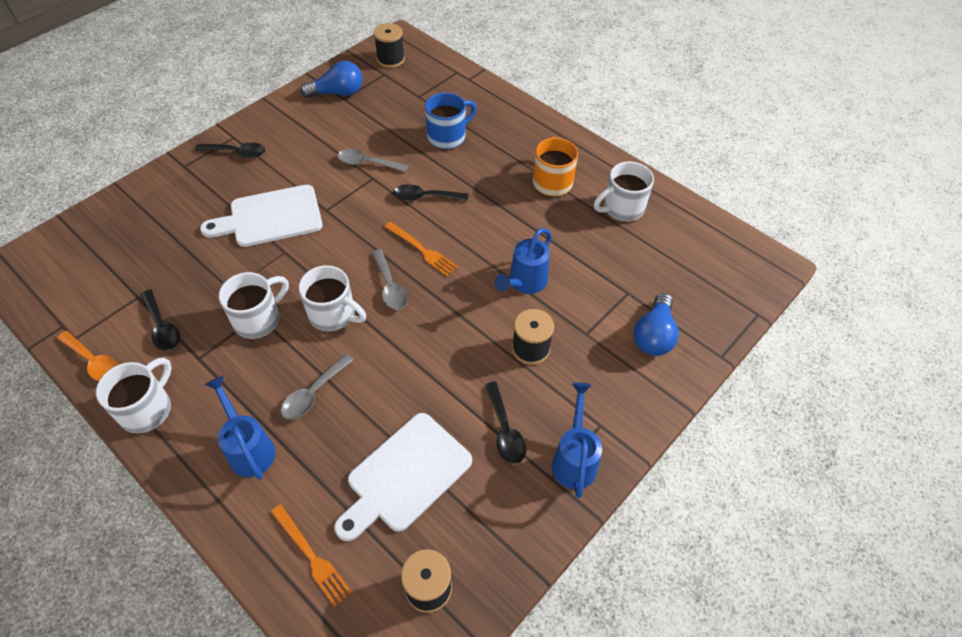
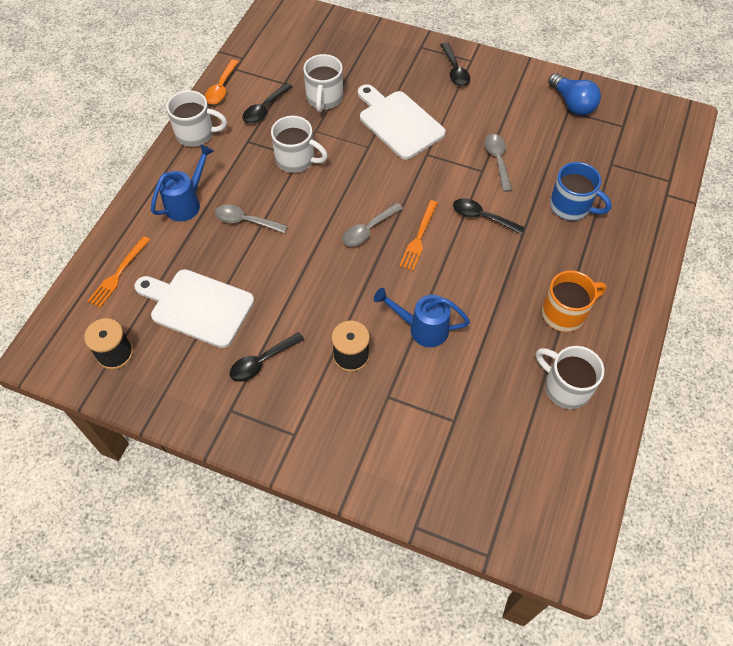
camera: 70 degrees right, 5 degrees up
(333, 314) = (322, 203): white mug -> white mug (324, 98)
(391, 59) = (648, 123): black spool -> none
(425, 197) = (482, 217): black spoon -> black spoon turned 45 degrees counterclockwise
(574, 459) = (253, 423): blue watering can -> none
(653, 335) = (413, 457): blue light bulb -> none

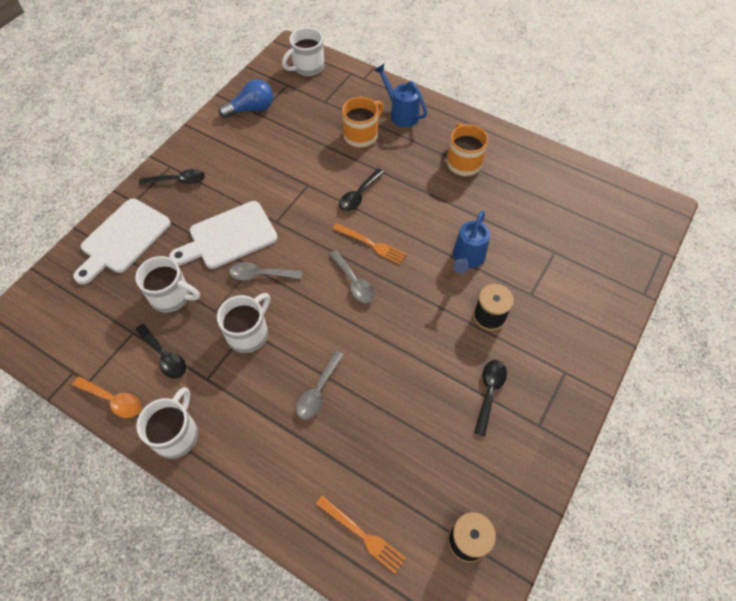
camera: 80 degrees left, 0 degrees up
(187, 203) = (278, 451): blue watering can -> blue watering can (401, 114)
(198, 306) = (419, 448): white cutting board -> white cutting board (123, 239)
(262, 362) = (489, 392): black spoon -> black spoon turned 135 degrees counterclockwise
(497, 160) = (299, 172): grey spoon -> grey spoon (260, 275)
(565, 387) = (528, 177): white mug -> white mug (307, 67)
(571, 206) = (361, 135): blue mug -> orange mug

